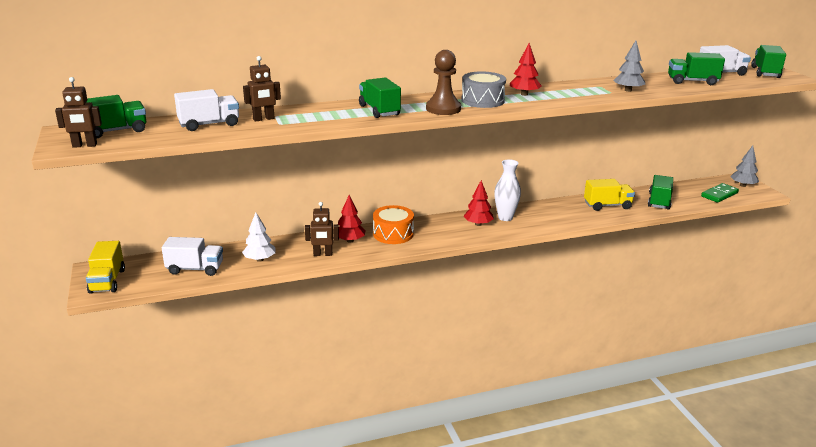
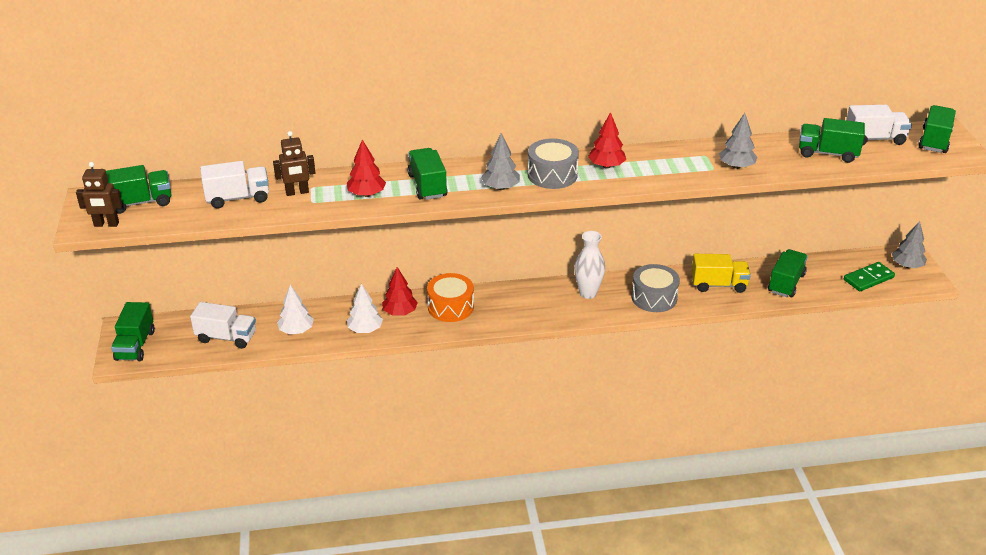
camera: 10 degrees right, 10 degrees up
(107, 281) = (135, 345): yellow truck -> green truck
(322, 254) = (365, 329): brown robot -> white tree
(443, 109) = (500, 187): brown pawn -> grey tree
(478, 224) = (552, 301): red tree -> red tree (366, 194)
(560, 217) = (654, 297): none -> grey drum

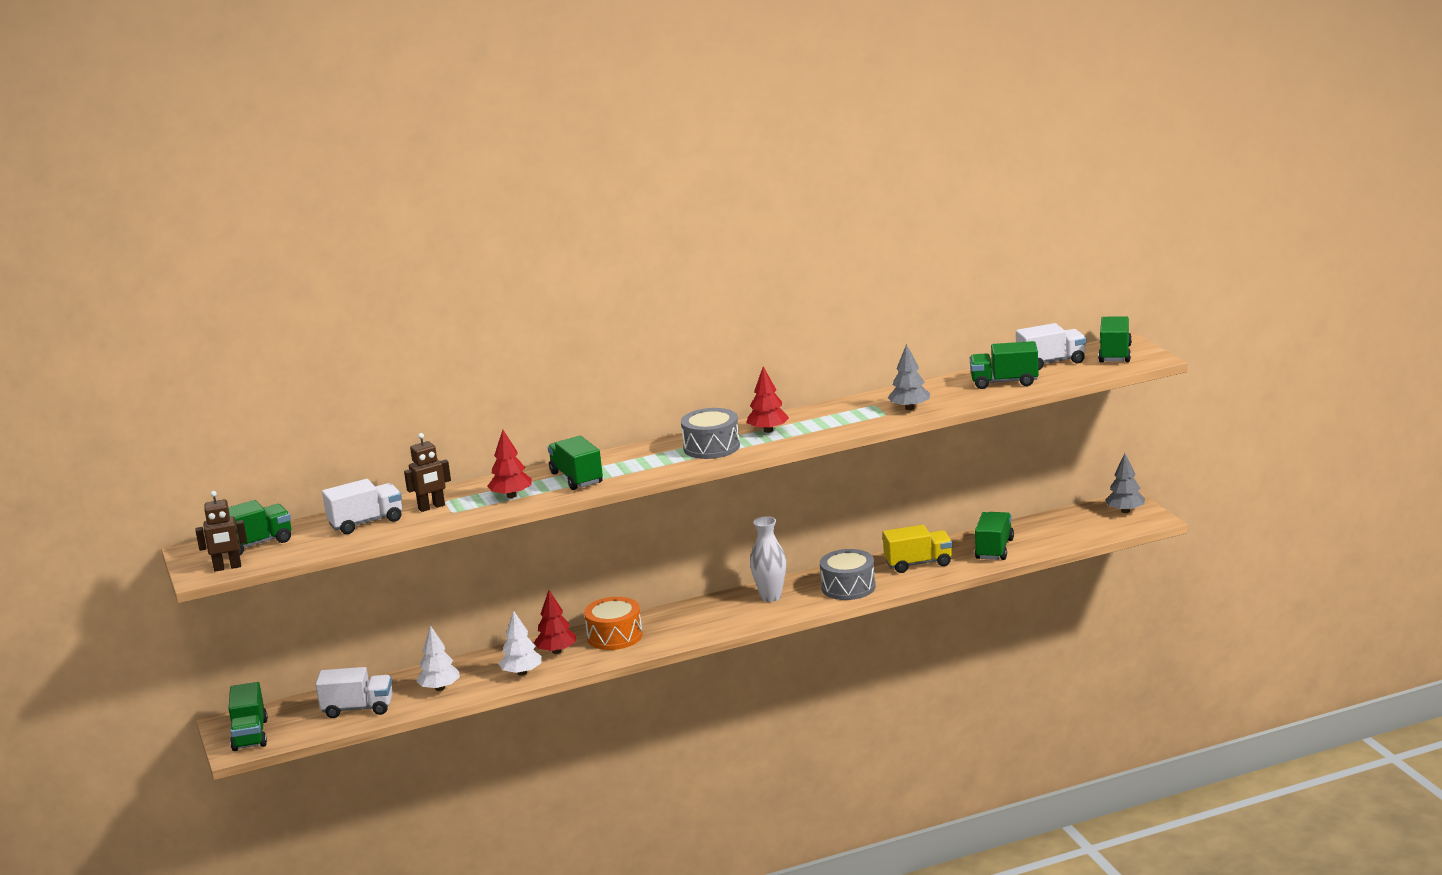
camera: 10 degrees left, 15 degrees down
(500, 187) = (659, 466): grey tree -> none
(868, 279) = (1085, 529): green domino -> none

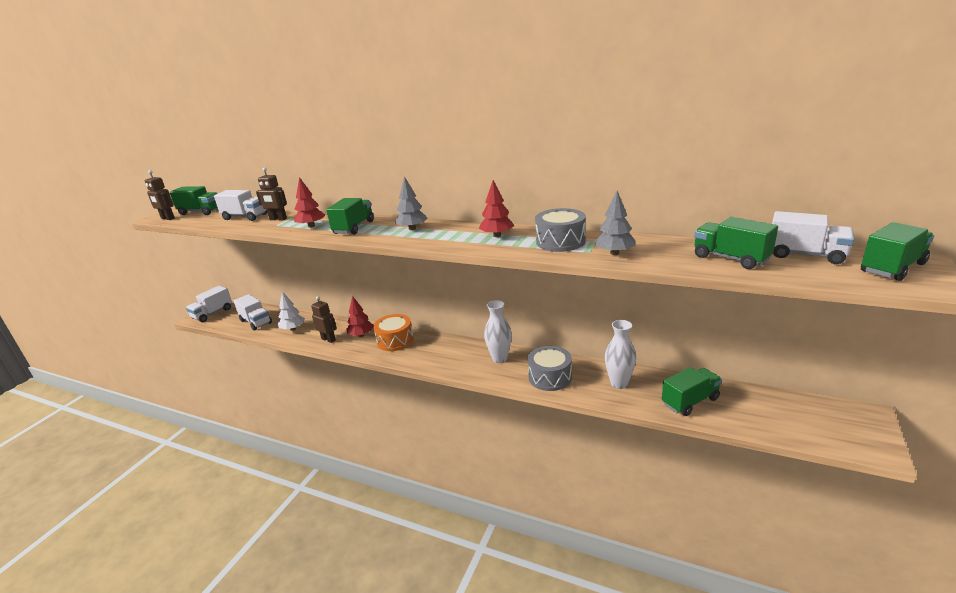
camera: 45 degrees right, 5 degrees up
(250, 735) = (212, 313): green truck -> white truck
(522, 673) = (328, 339): white tree -> brown robot
(711, 447) = (446, 234): grey drum -> grey drum (560, 242)
(918, 564) = (619, 383): yellow truck -> white vase
(1125, 511) = (855, 425): grey tree -> grey tree (412, 228)

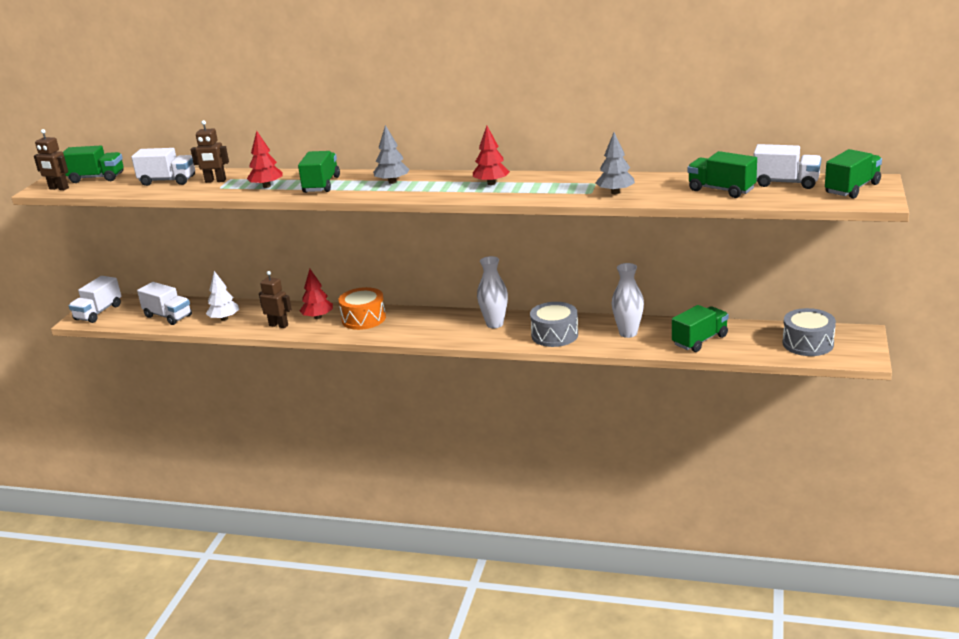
camera: 10 degrees left, 0 degrees up
(560, 242) = (560, 185): grey drum -> grey drum (808, 343)

